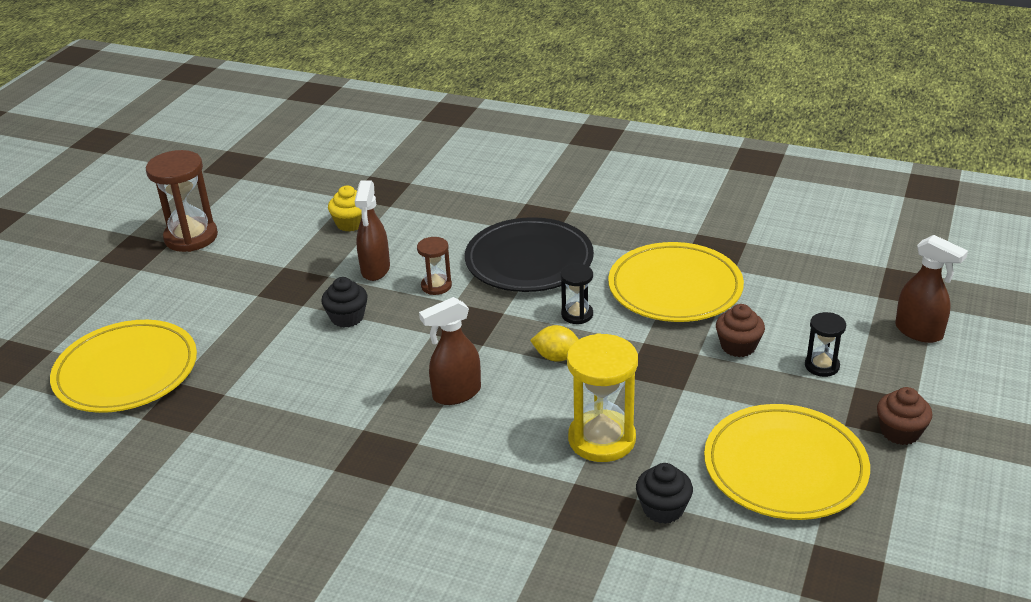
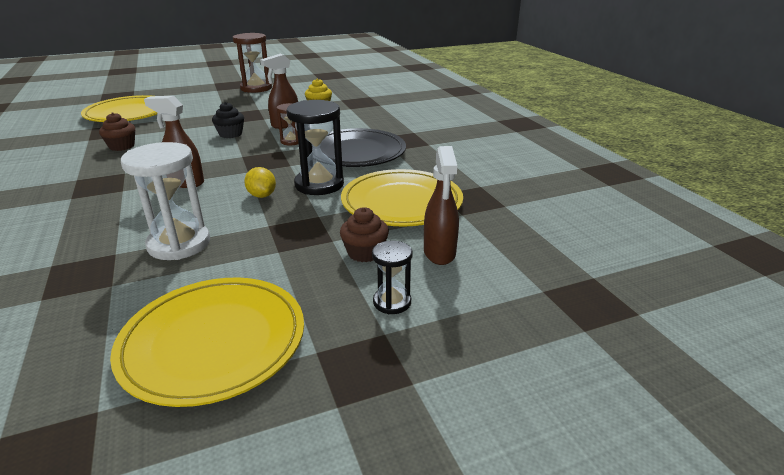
camera: 45 degrees right, 5 degrees down
(577, 314) = (319, 184): black hourglass -> black hourglass, size x1.85
(602, 439) = (179, 244): yellow hourglass -> white hourglass
(663, 509) = (104, 302): black cupcake -> none
(900, 432) = (342, 395): brown cupcake -> brown cupcake (122, 146)
(919, 332) = (527, 338): brown spray bottle -> brown spray bottle (439, 253)

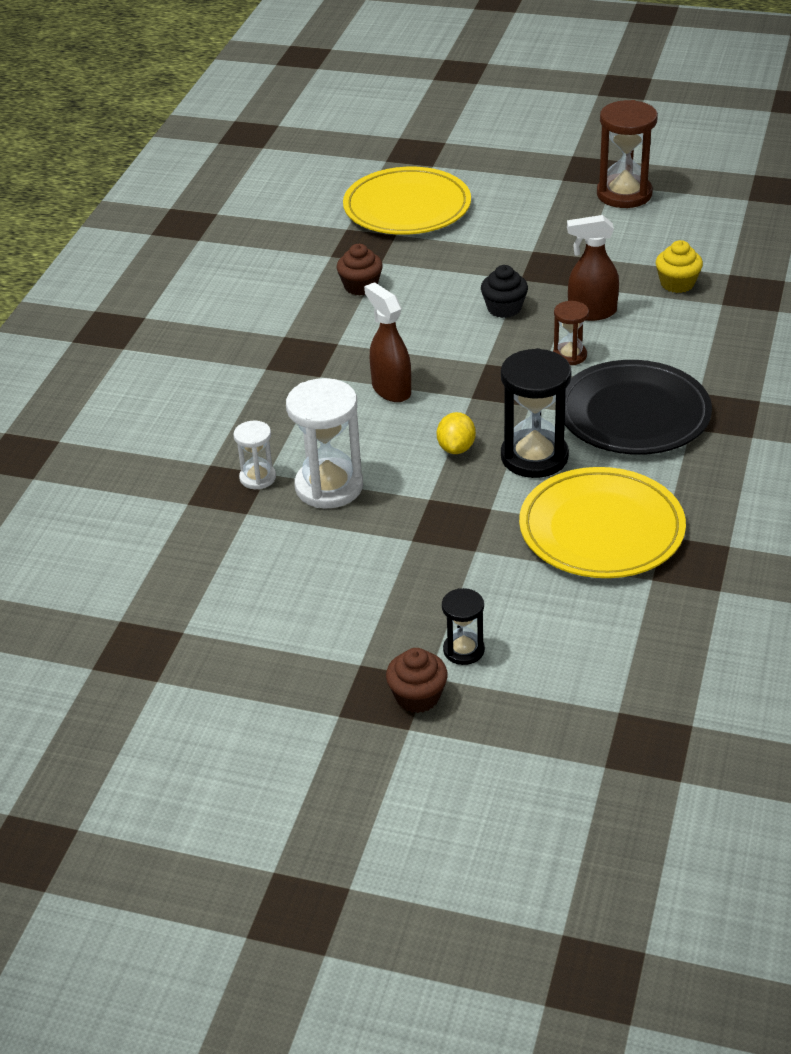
camera: 40 degrees right, 10 degrees up
(107, 259) = (257, 478): none -> white hourglass
(214, 342) = (290, 614): yellow plate -> none
(365, 252) = (492, 581): brown cupcake -> brown cupcake (417, 697)
(439, 253) = (567, 618): brown spray bottle -> none

